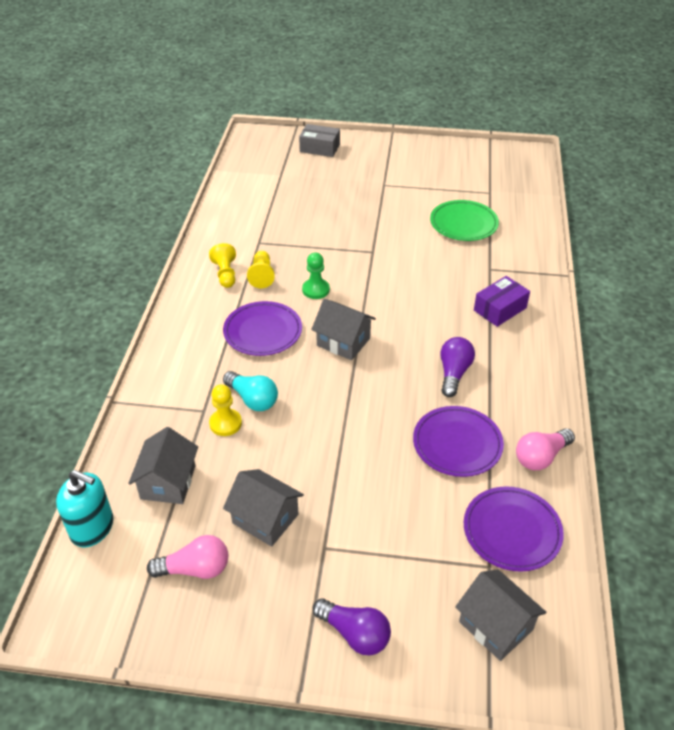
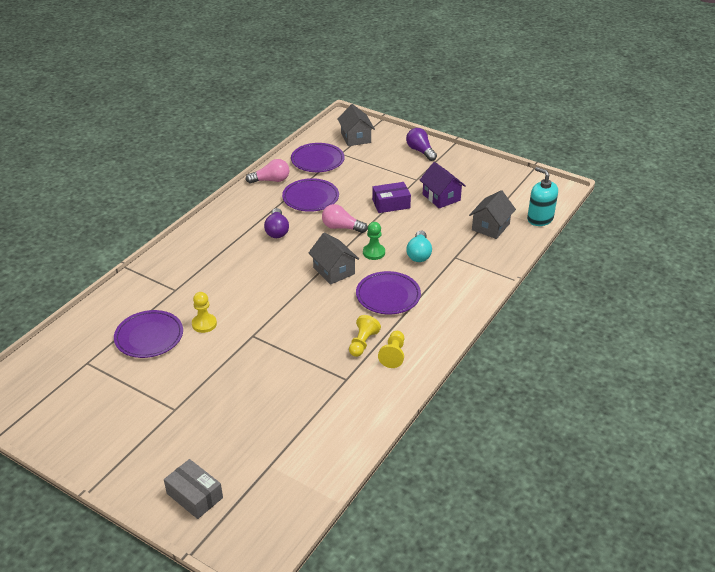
camera: 155 degrees left, 5 degrees down
(195, 569) = (487, 189): pink light bulb -> pink light bulb (341, 227)
(225, 423) = (443, 246): yellow pawn -> yellow pawn (204, 324)
(253, 399) = (419, 254): turquoise light bulb -> turquoise light bulb turned 150 degrees counterclockwise
(265, 518) = (441, 197): grey house -> purple house
(316, 290) = (326, 316): green pawn -> green pawn (374, 252)
(454, 373) = (277, 231): purple light bulb -> purple light bulb turned 45 degrees counterclockwise
(463, 224) = (149, 337): green plate -> purple plate
(500, 309) = (203, 259): purple box -> purple box (391, 204)

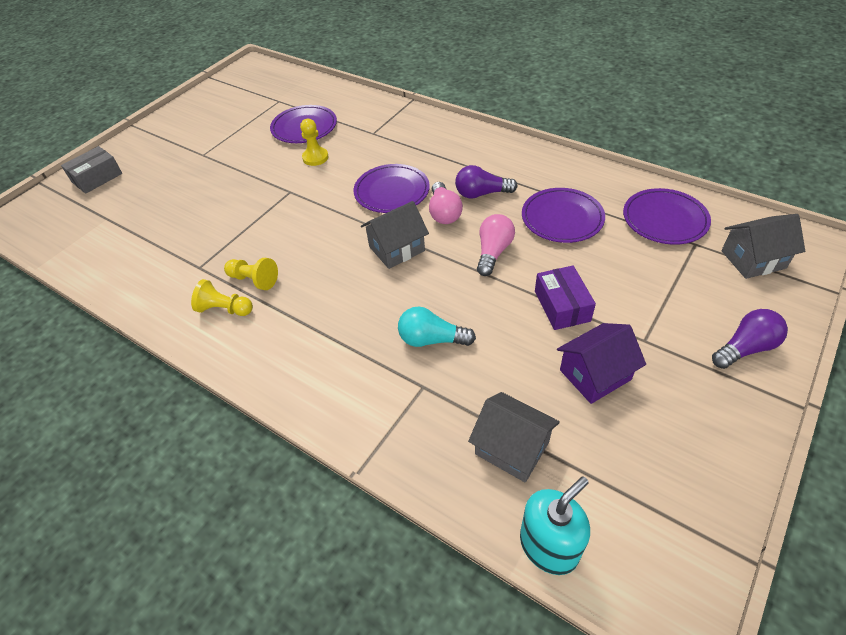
camera: 95 degrees right, 10 degrees up
(271, 180) = (597, 179): pink light bulb -> pink light bulb (444, 213)
(374, 252) = (435, 287): green pawn -> none
(388, 295) = (339, 303): purple plate -> purple plate (392, 192)

